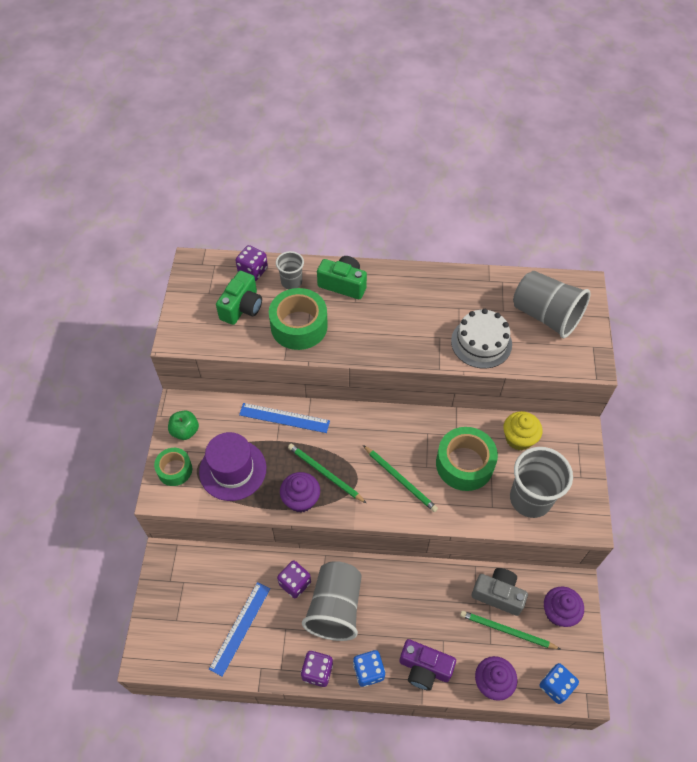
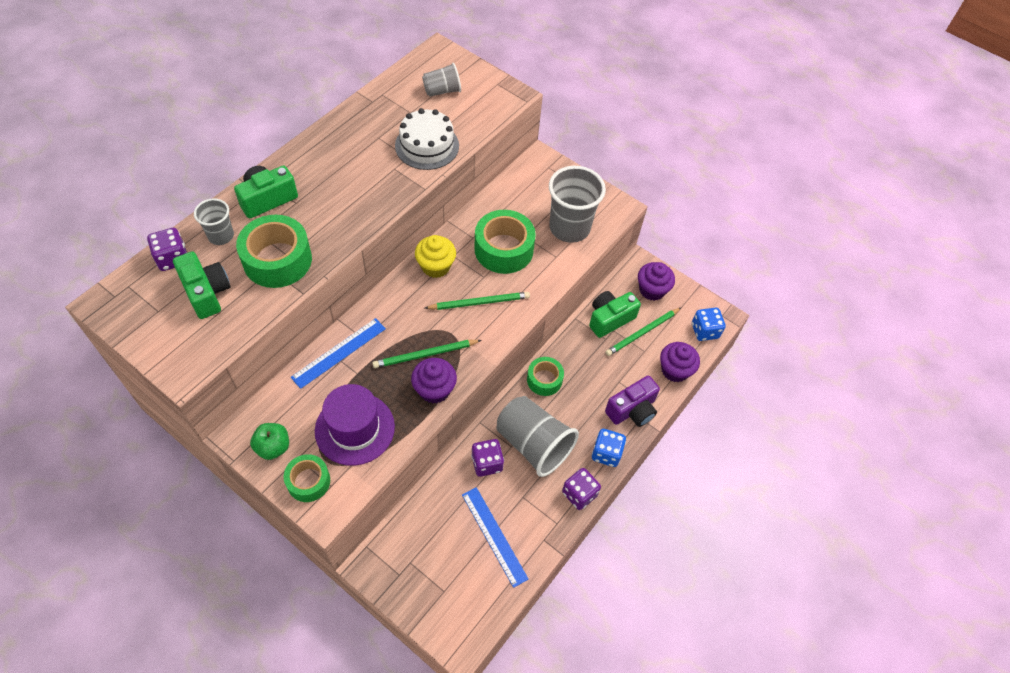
camera: 60 degrees left, 0 degrees up
(398, 579) = (544, 380): none -> green tape
(498, 594) = (609, 319): grey camera -> green camera
(519, 438) = (512, 200): yellow cupcake -> yellow cupcake (436, 266)
(546, 316) = (442, 91): grey cup -> grey cup, size x0.54

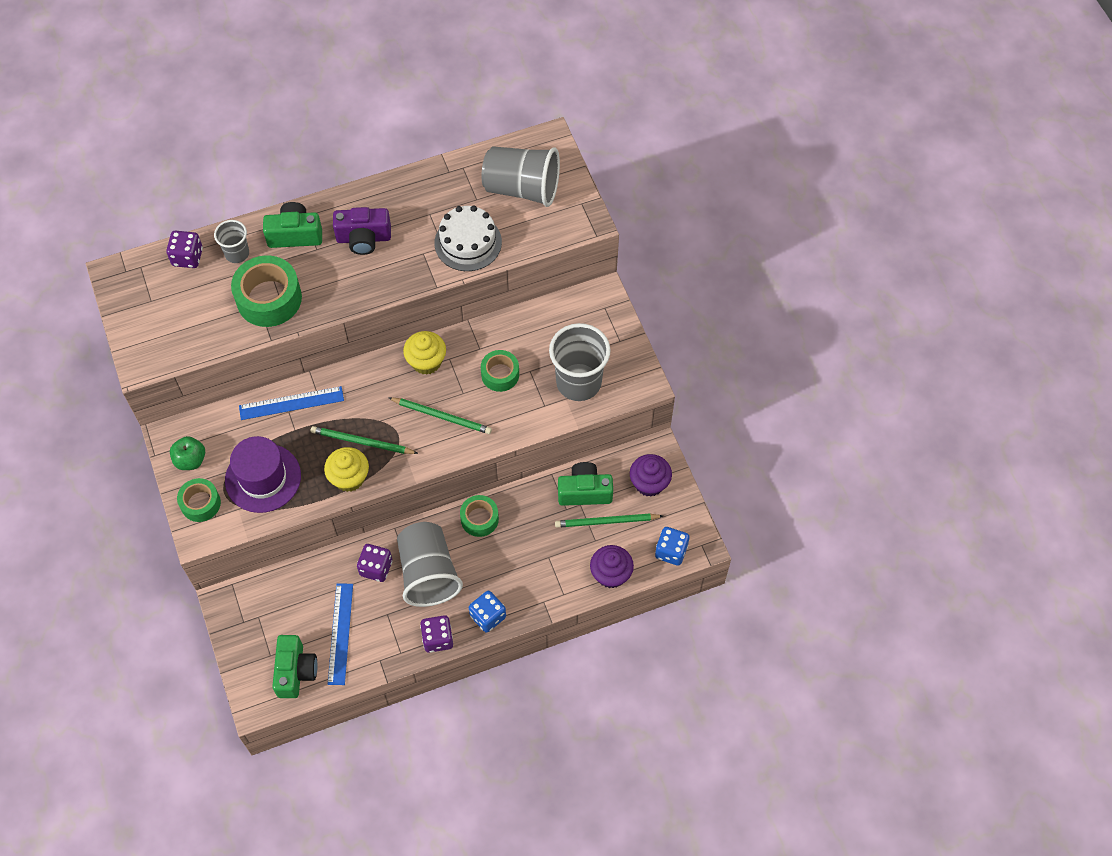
camera: 35 degrees right, 5 degrees up
(207, 292) = (196, 302): green camera -> green camera (295, 671)
(434, 389) = (349, 478): purple cupcake -> yellow cupcake
(442, 91) = (522, 188): grey cup -> grey cup, size x1.85
(504, 249) = (500, 374): green tape -> green tape, size x0.60
(632, 410) = (541, 590): purple camera -> purple camera (363, 238)

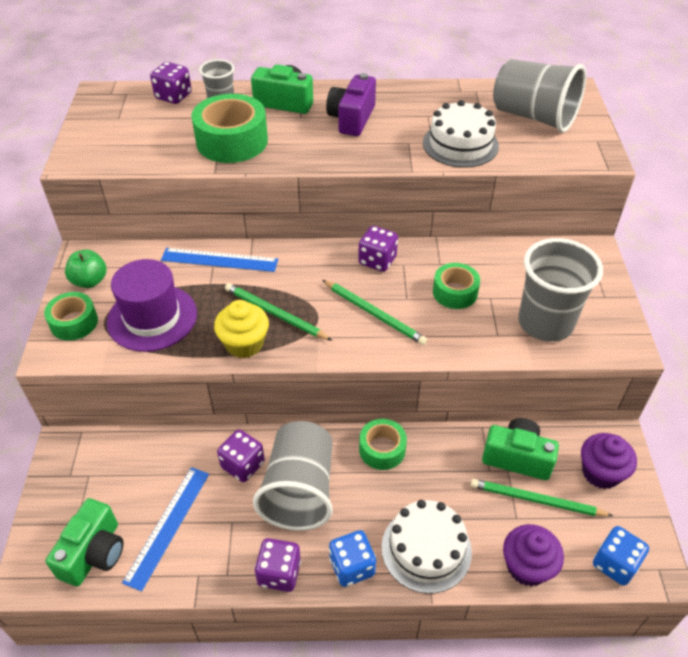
camera: 20 degrees right, 15 degrees down
(363, 238) = (351, 119): purple camera -> purple camera turned 90 degrees clockwise
(426, 361) = (377, 260): yellow cupcake -> purple dice
(536, 586) = (426, 549): none -> white cake

